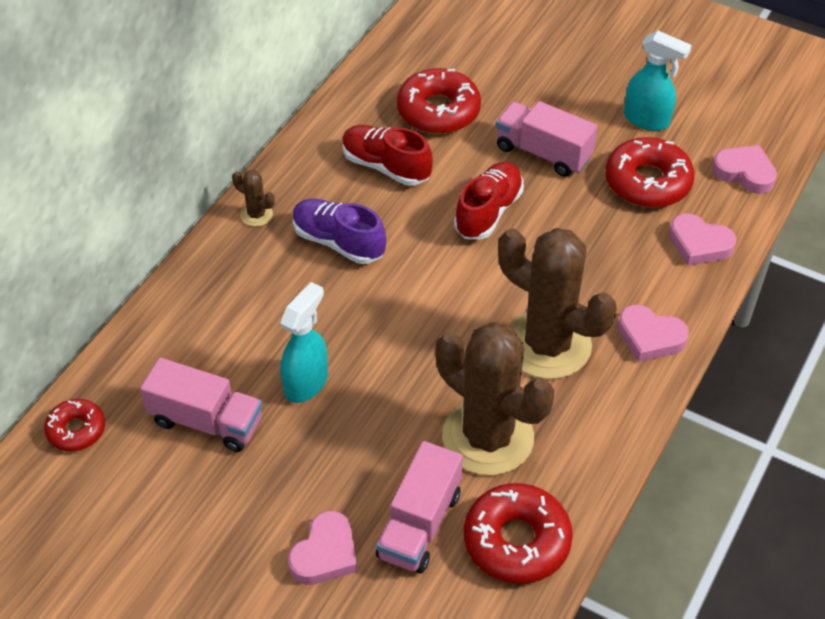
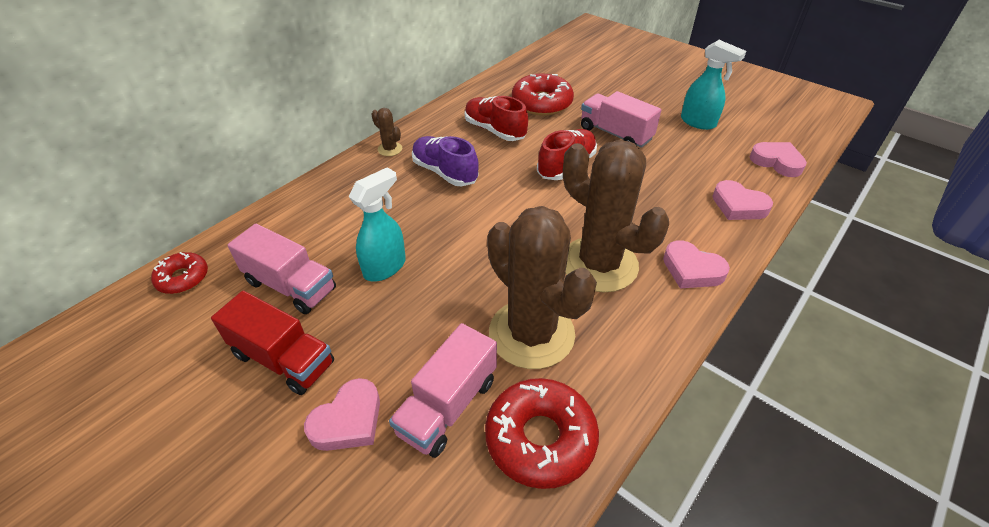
camera: 10 degrees right, 5 degrees down
(233, 504) = (283, 359): none -> red truck
(647, 182) = (696, 160): red donut -> none

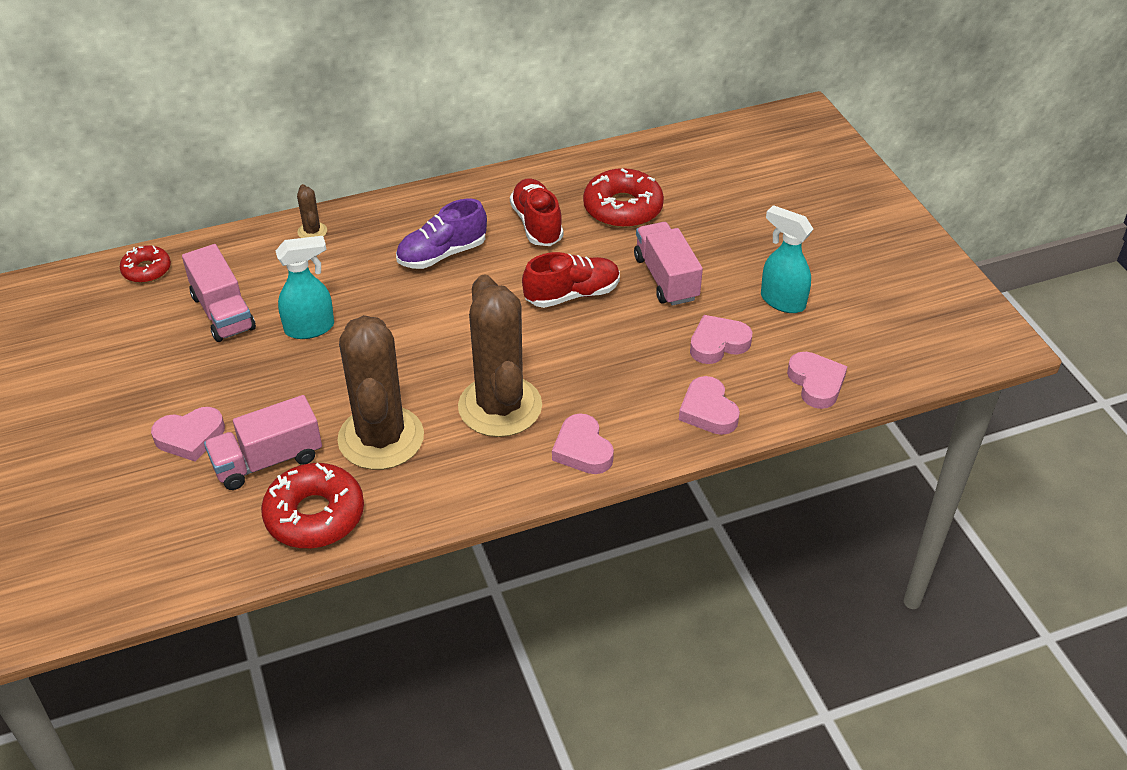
camera: 30 degrees right, 0 degrees up
(283, 359) = (177, 371): red truck -> none
(390, 149) = (411, 207): brown cactus -> brown cactus (312, 231)
(445, 172) = (442, 254): purple shoe -> purple shoe turned 105 degrees counterclockwise
(693, 161) = (718, 344): none -> pink heart
(698, 122) = (782, 301): turquoise spray bottle -> turquoise spray bottle turned 150 degrees clockwise

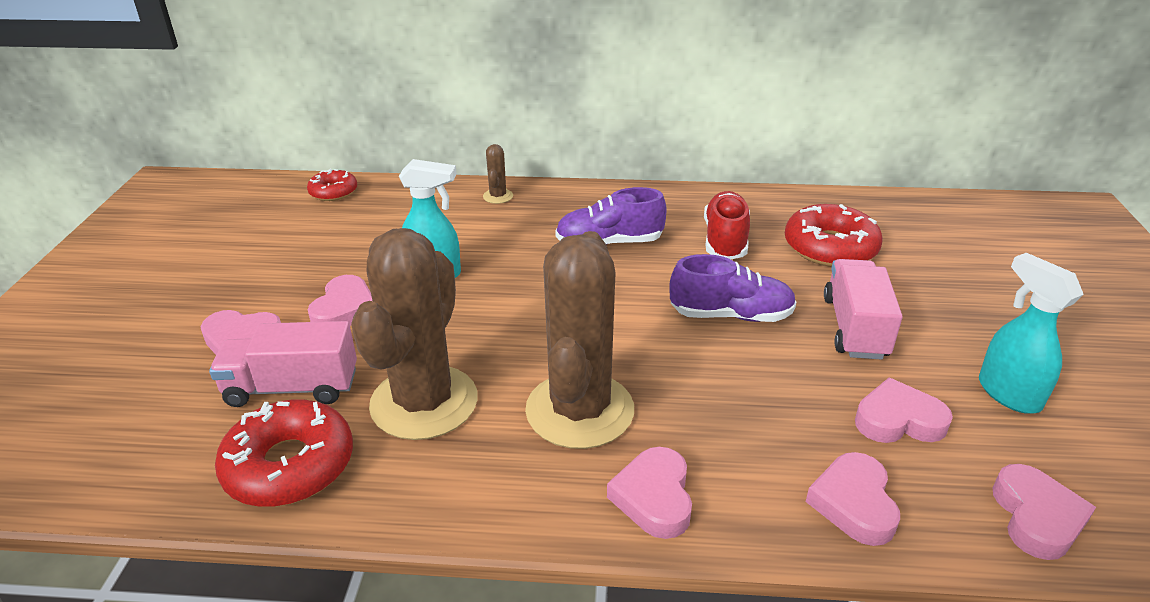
camera: 25 degrees right, 10 degrees down
(223, 312) = (367, 240): pink truck -> none
(257, 384) = (344, 309): none -> pink heart
(572, 294) = (731, 315): red shoe -> purple shoe

